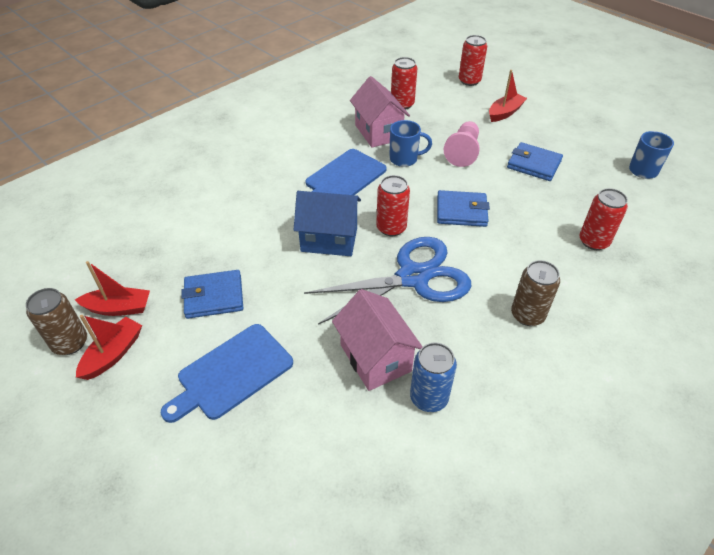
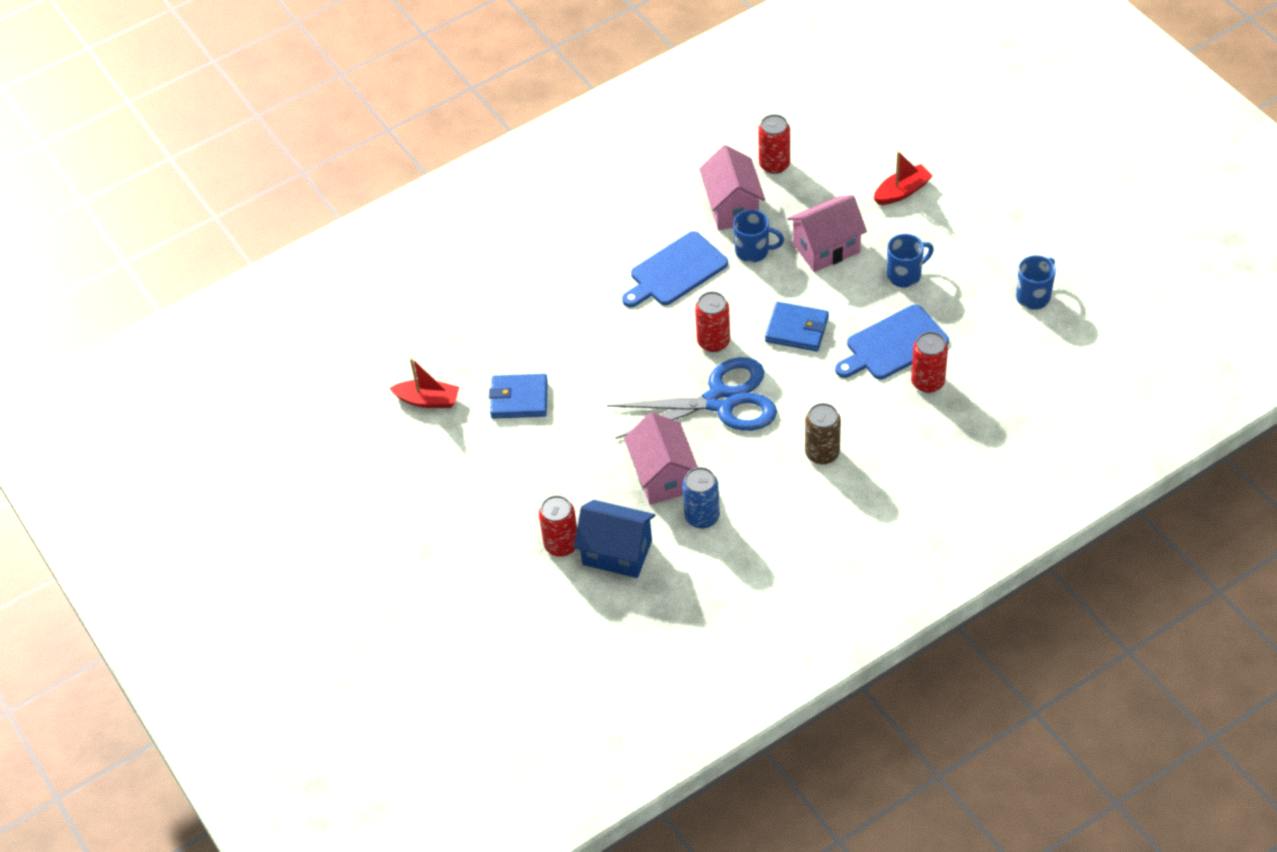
camera: 15 degrees right, 5 degrees up
(70, 343) = (385, 429): brown can -> none
(113, 354) = (424, 444): red boat -> none
(232, 373) = (530, 474): blue cutting board -> blue cutting board (893, 345)
(329, 239) = (644, 348): blue house -> blue house (617, 552)
(463, 152) = (826, 248): pink pawn -> pink house
(469, 81) = (876, 132): red can -> red can (561, 544)
(533, 164) = (905, 275): blue wallet -> blue mug

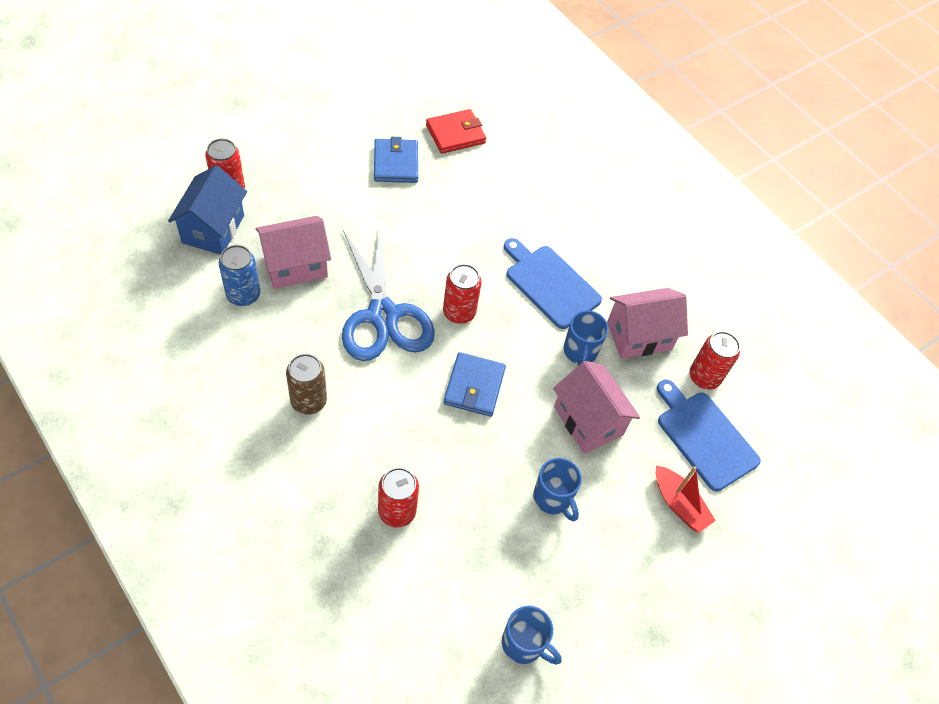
camera: 75 degrees right, 5 degrees up
(428, 400) = (398, 104): red boat -> none
(474, 348) = (455, 134): none -> red wallet
(893, 345) = (451, 479): blue cutting board -> blue cutting board (704, 437)

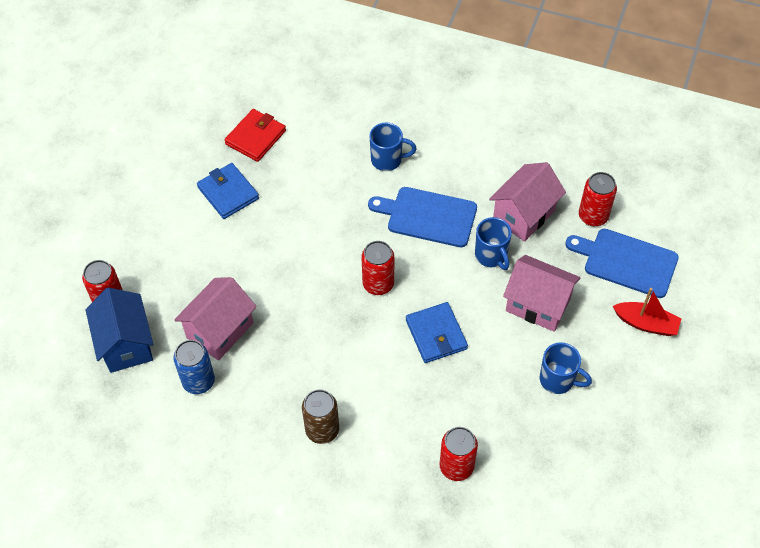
camera: 25 degrees left, 0 degrees up
(383, 315) = (322, 325): blue scissors -> none
(524, 644) = (619, 497): blue mug -> blue mug (387, 160)

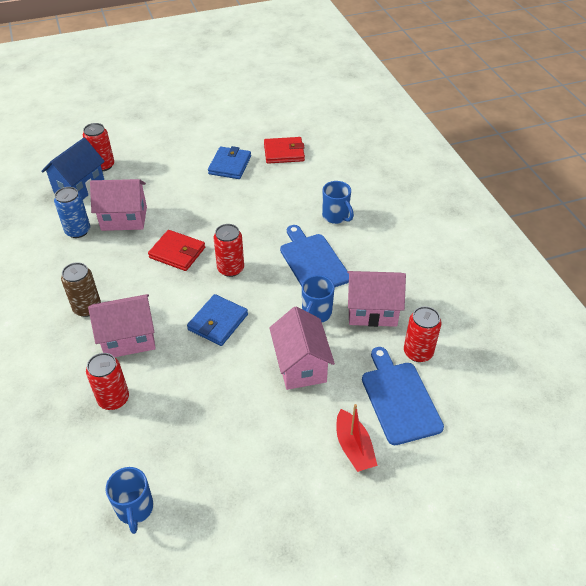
camera: 50 degrees right, 10 degrees down
(315, 313) = (177, 252): none -> red wallet
(394, 416) = (128, 339): none -> pink house
(558, 380) = (244, 418): blue mug -> blue mug (135, 509)

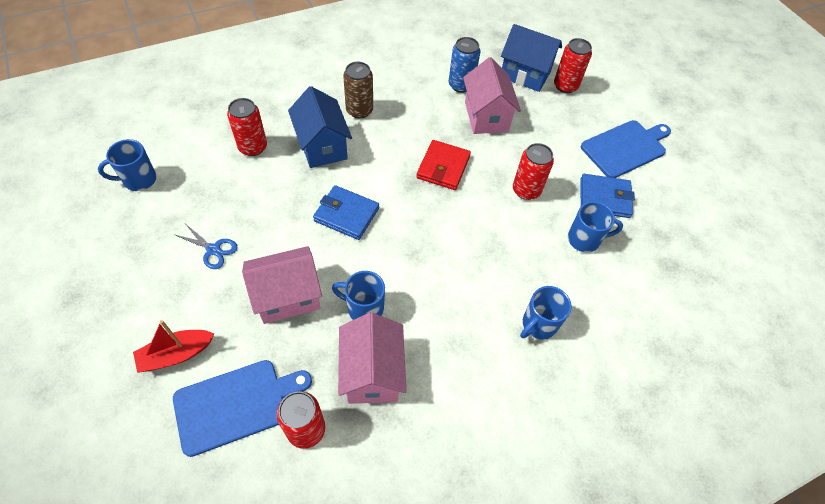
camera: 80 degrees right, 10 degrees up
(128, 339) = (322, 146): pink house -> blue house
(230, 269) = (425, 217): red can -> red can (526, 190)
(243, 426) = (213, 250): none -> blue scissors
(266, 182) = (584, 239): none -> blue mug
(284, 152) = (651, 255): red wallet -> none
(312, 261) = (449, 300): blue cutting board -> blue cutting board (625, 148)

